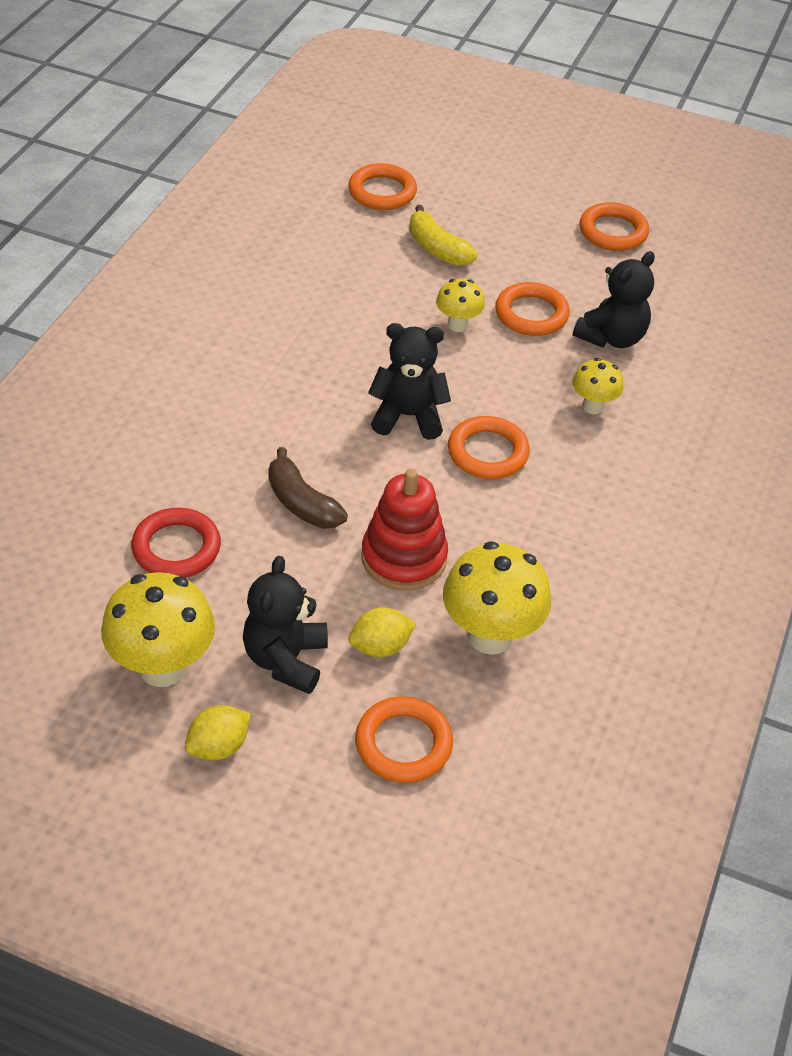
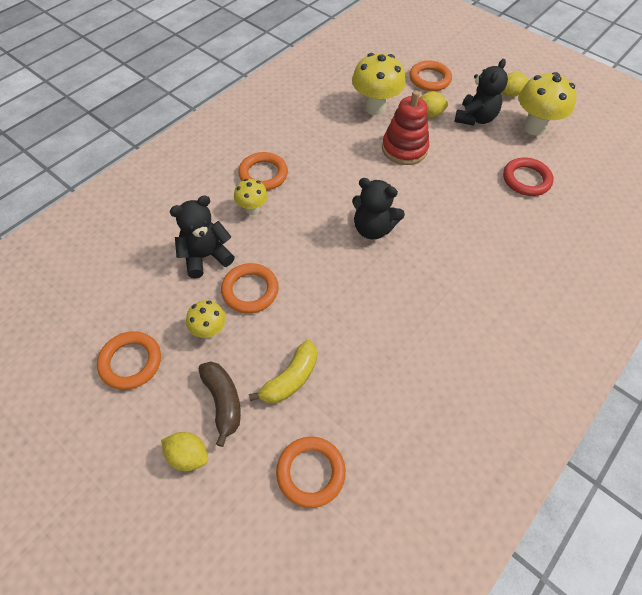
camera: 160 degrees left, 10 degrees up
(301, 503) = (453, 189): brown banana -> brown banana (223, 402)
(437, 248) = (290, 379): yellow banana -> yellow banana turned 60 degrees clockwise
(457, 325) = (309, 293): yellow mushroom -> yellow mushroom (209, 331)
(488, 452) = (333, 194): orange ring -> orange ring (263, 174)
(503, 183) = (188, 456): none -> yellow lemon

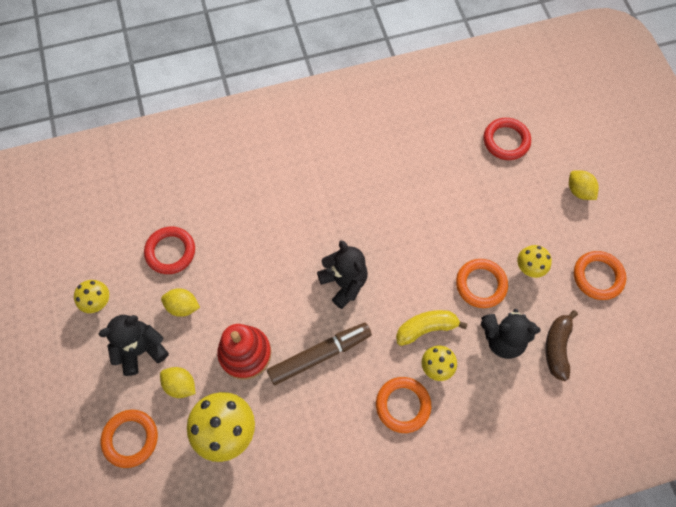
camera: 145 degrees left, 10 degrees up
(223, 402) = (541, 211): brown banana -> brown banana (557, 347)
(290, 379) = (487, 200): yellow banana -> yellow banana (426, 328)
(310, 472) = (506, 141): orange ring -> red ring
(350, 173) = (319, 355): none -> brown marker
(509, 94) = (72, 360): yellow lemon -> yellow lemon (183, 306)
(534, 127) = (98, 302): yellow mushroom -> yellow mushroom, size x0.56

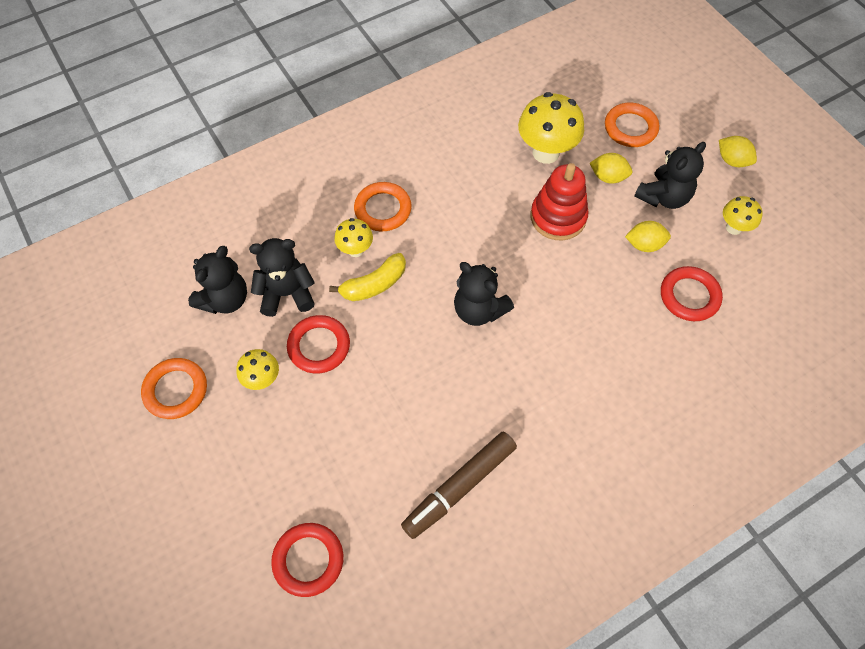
camera: 165 degrees right, 5 degrees down
(319, 355) = (481, 233): brown marker -> brown marker (460, 487)
(481, 284) = (319, 346): orange ring -> red ring
(557, 347) = (225, 299): brown banana -> black teddy bear
(579, 191) = (199, 504): yellow lemon -> yellow lemon (732, 160)

